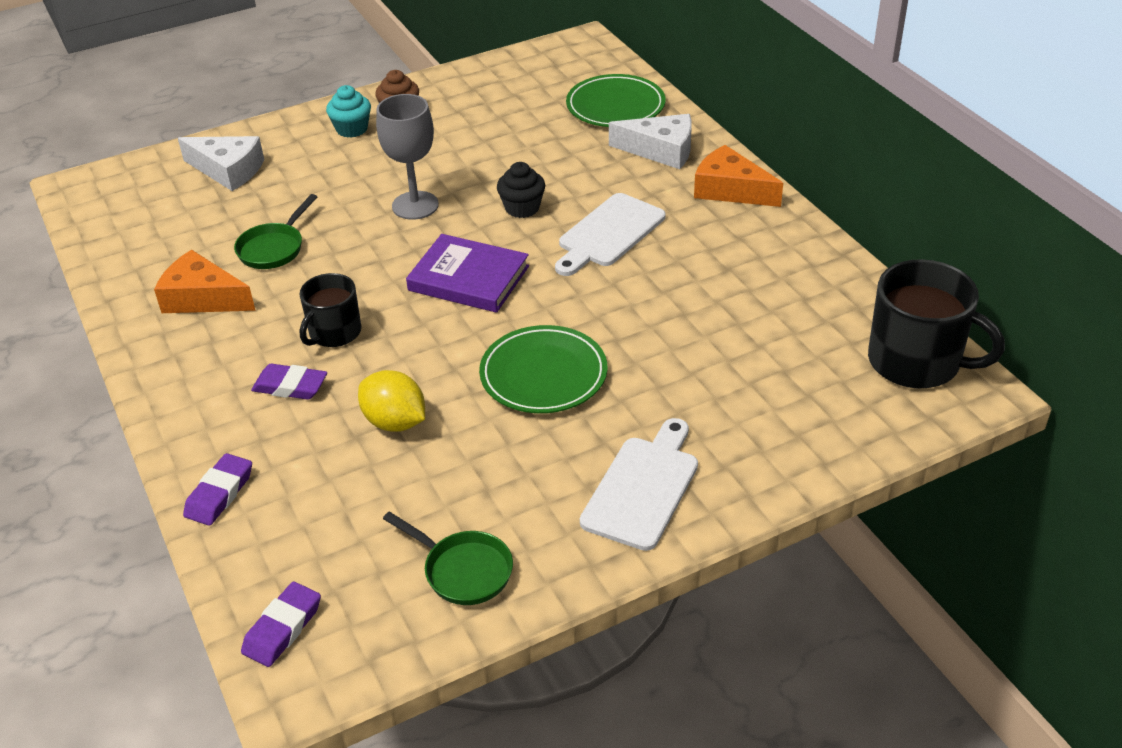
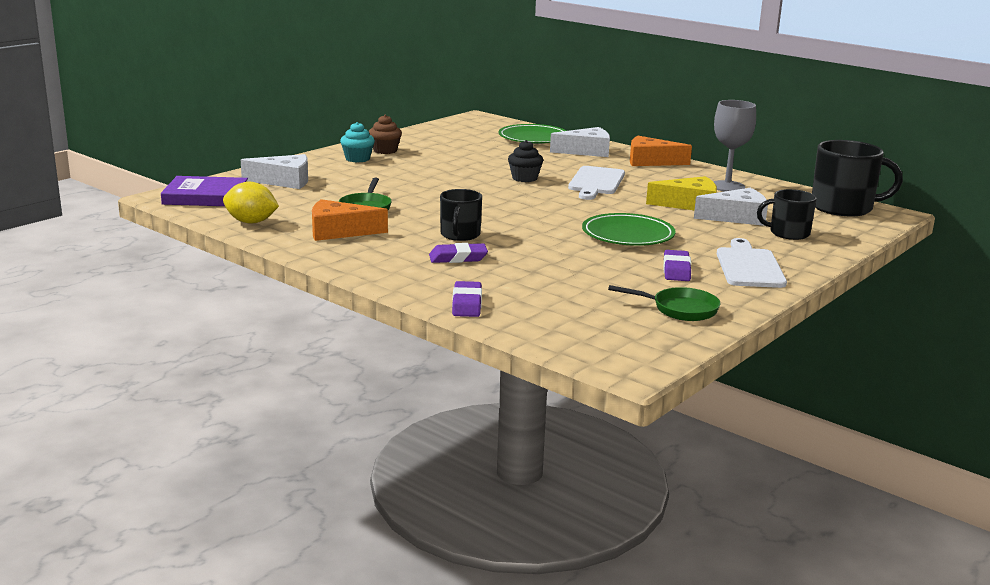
camera: 25 degrees left, 20 degrees down
(282, 628) = (590, 347): purple eraser -> purple eraser (676, 270)
(395, 422) = (553, 262): yellow lemon -> yellow lemon (251, 222)
(415, 205) = (448, 183): grey goblet -> grey goblet (727, 186)
(469, 278) = (526, 206): purple book -> purple book (206, 196)
(692, 312) = (689, 204): none -> yellow cheese
(732, 359) = (737, 217): none -> white cheese
(772, 415) = (788, 233): none -> black mug

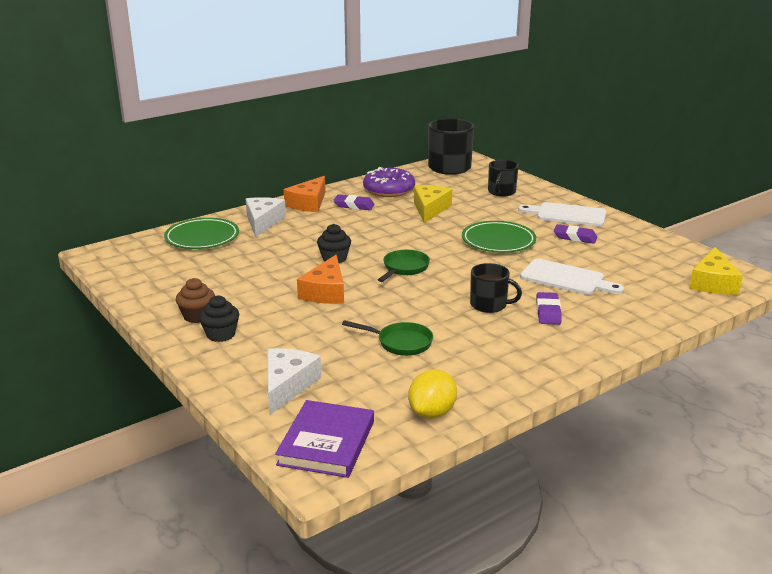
camera: 75 degrees left, 5 degrees up
(339, 231) = (471, 362): orange cheese -> orange cheese (326, 292)
(357, 159) = (221, 334): turquoise cupcake -> black cupcake
(467, 304) = (651, 319): purple eraser -> purple eraser (354, 205)
(596, 182) = (359, 232): white cutting board -> white cutting board (566, 278)
(596, 342) = (713, 283): none -> yellow cheese
(680, 309) = (649, 248): green pan -> green pan (404, 268)
(727, 186) = (389, 190): grey goblet -> purple donut
(737, 217) = (464, 200): white cheese -> none

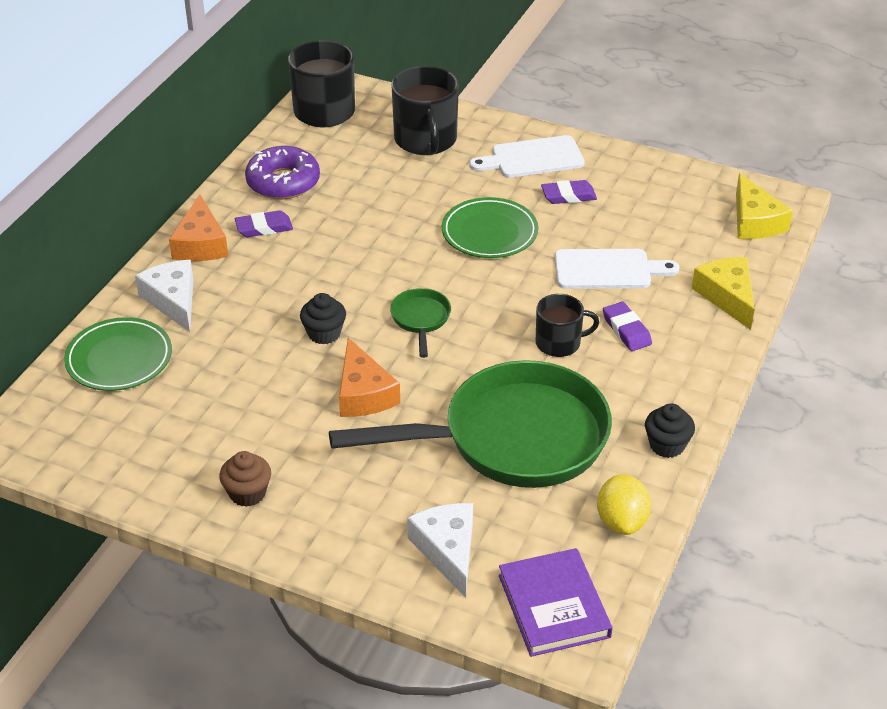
camera: 30 degrees left, 15 degrees up
(221, 334) = (304, 510): black cupcake -> black cupcake (667, 445)
(400, 343) = (512, 438): green pan -> green pan, size x2.46
(430, 209) = (365, 202): yellow cheese -> yellow cheese (727, 296)
(501, 192) = (425, 140): black mug -> black mug, size x1.65

